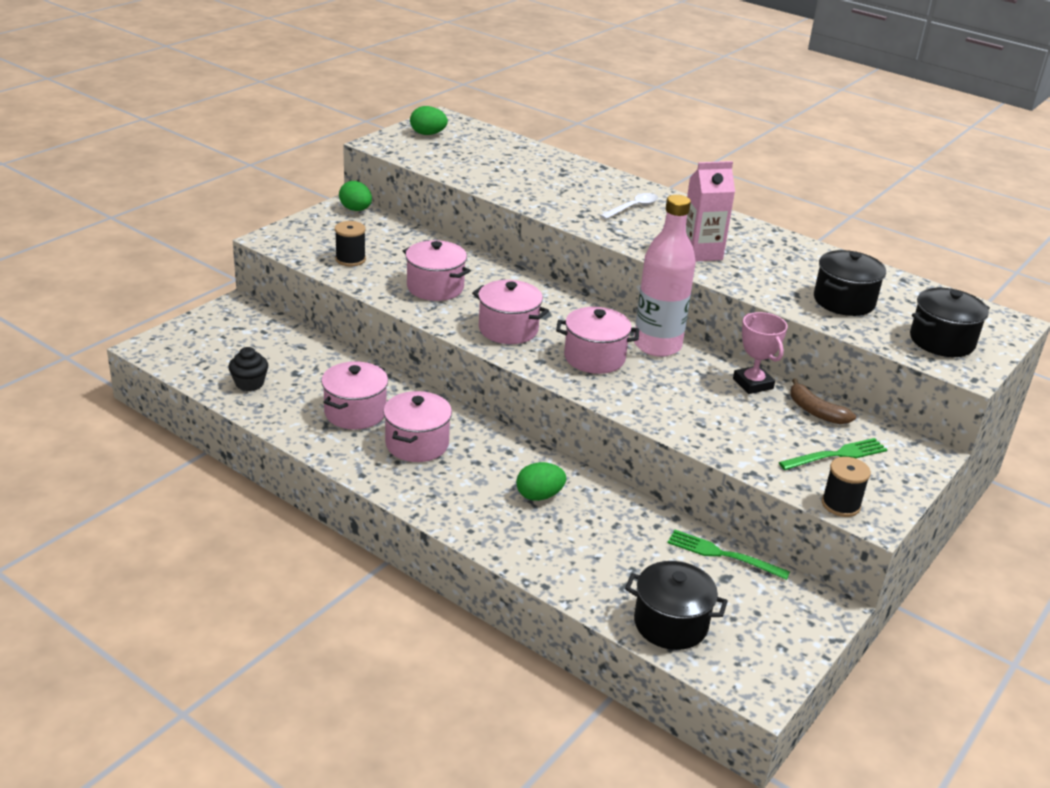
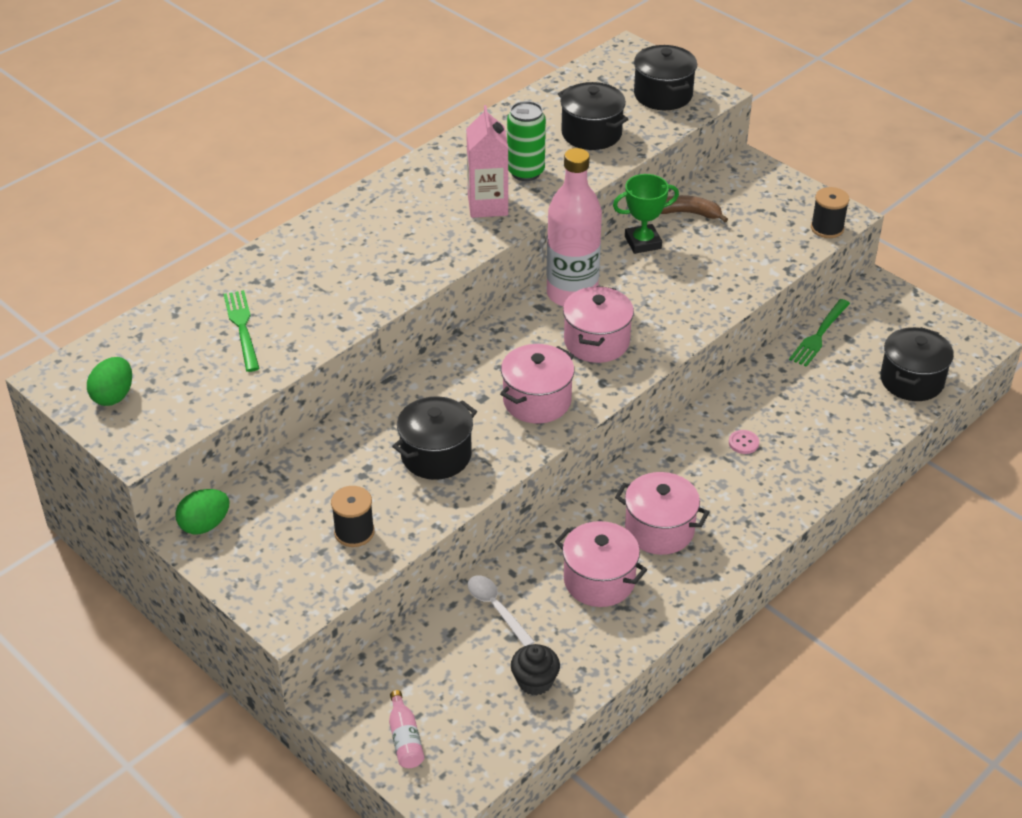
camera: 80 degrees left, 10 degrees up
(202, 332) = (405, 739): none -> pink bottle
(435, 287) = (436, 455): pink pot -> black pot
(539, 496) = (743, 443): green egg -> pink button
(633, 207) = (372, 238): white spoon -> white spoon (496, 608)
(753, 384) = (643, 242): pink trophy -> green trophy
(760, 269) = (526, 172): none -> green can
(815, 411) = (688, 213): brown banana -> brown banana turned 135 degrees counterclockwise
(837, 455) = (756, 215): green fork -> green fork (242, 327)

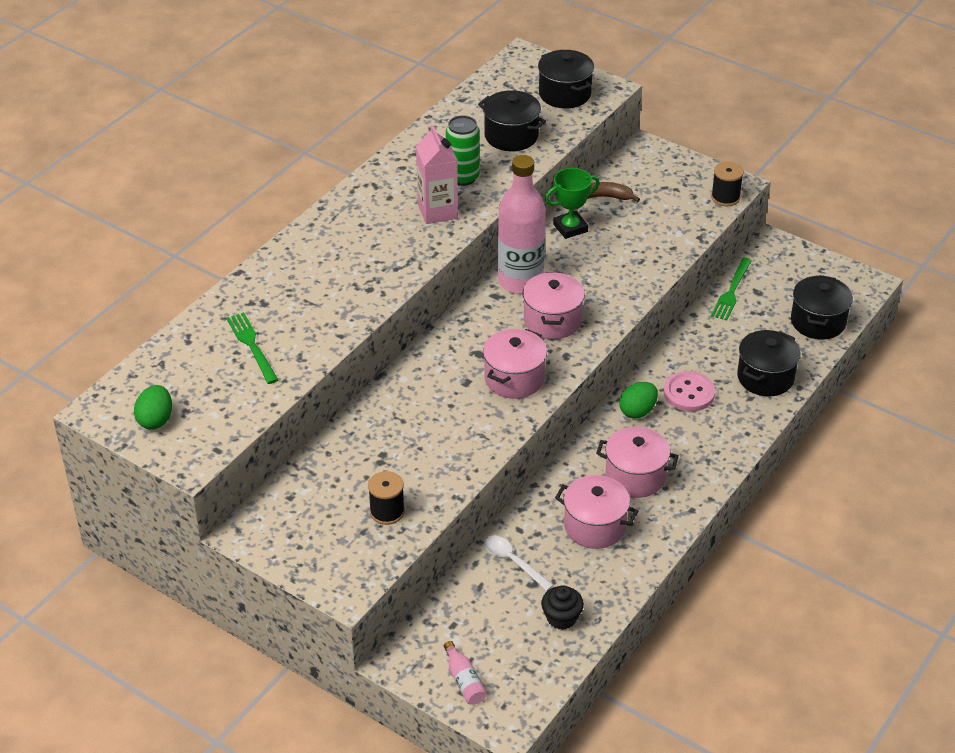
camera: 10 degrees left, 0 degrees up
(205, 525) = (254, 522): green egg -> green egg (637, 411)
(436, 455) = (439, 437): black pot -> black pot (765, 377)
(743, 443) = (689, 393): pink button -> pink button, size x1.94

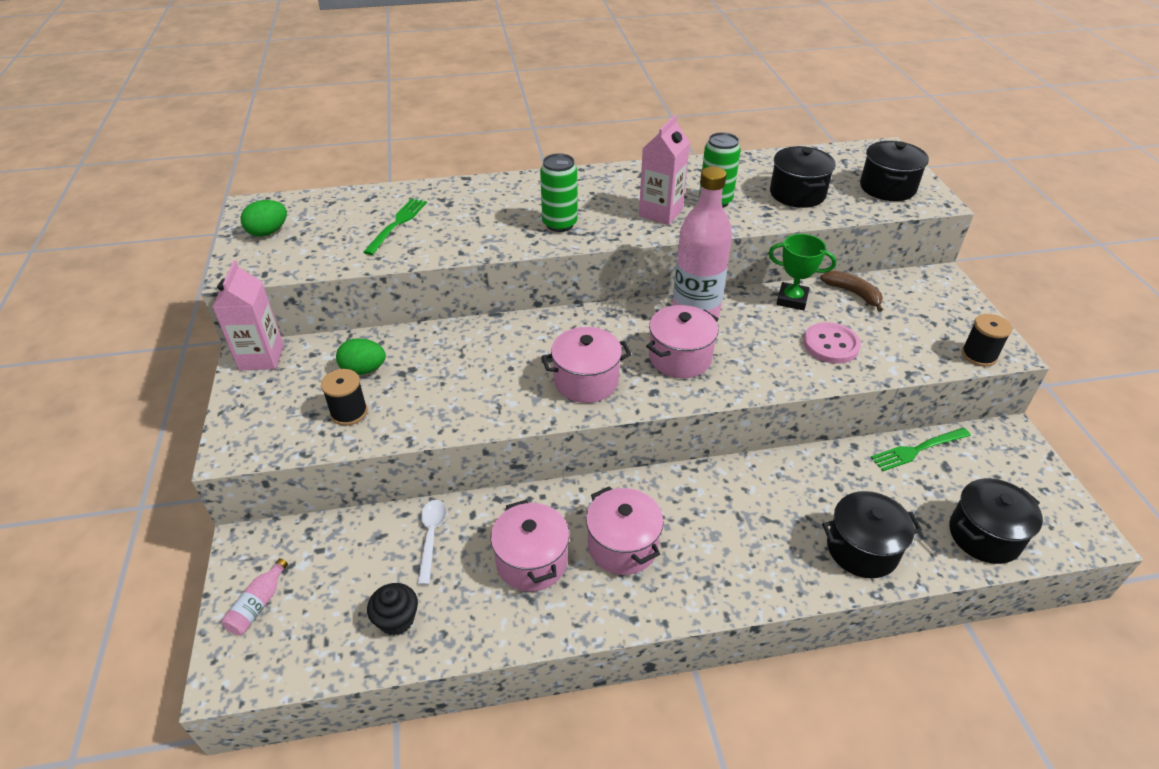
camera: 45 degrees right, 0 degrees up
(254, 527) = (261, 357): none -> pink carton
(378, 266) = (559, 224): none -> green can
(637, 411) = (698, 491): green egg -> green egg (364, 370)
(689, 393) = (765, 509): pink button -> pink button (831, 345)

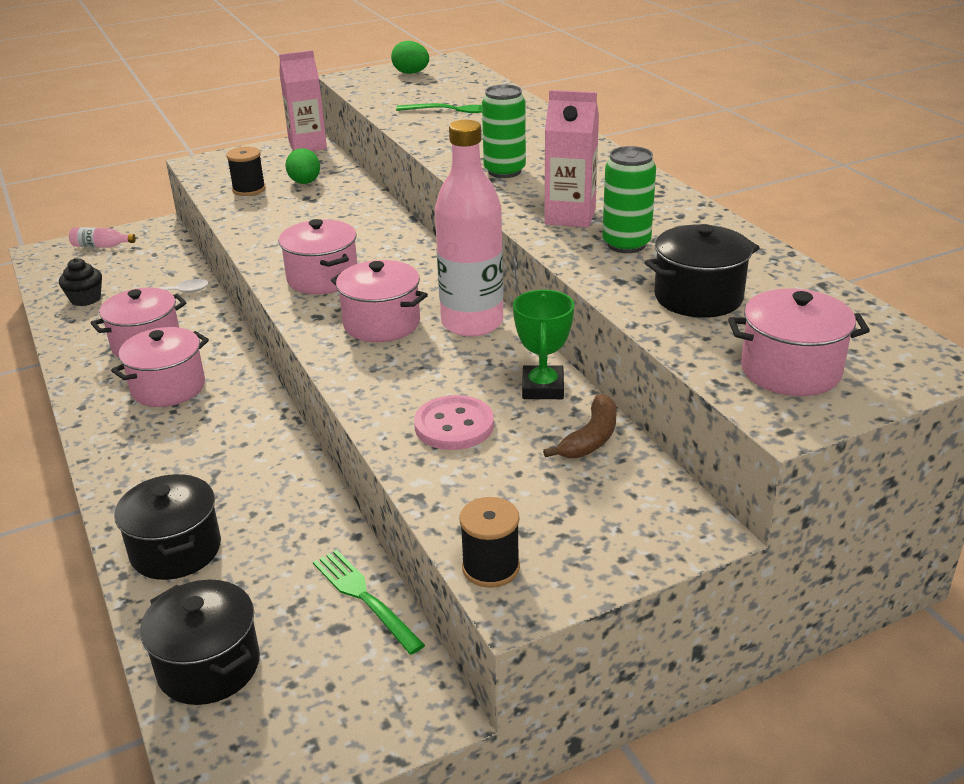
camera: 75 degrees right, 10 degrees down
(887, 188) = (790, 370): black pot -> pink pot

